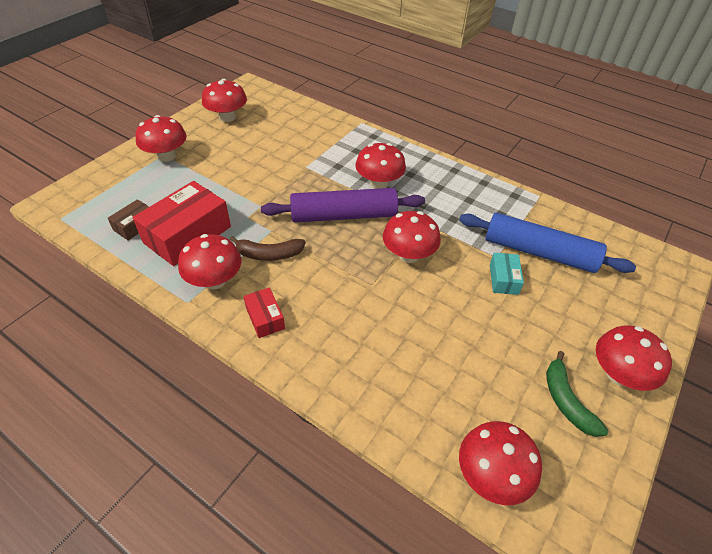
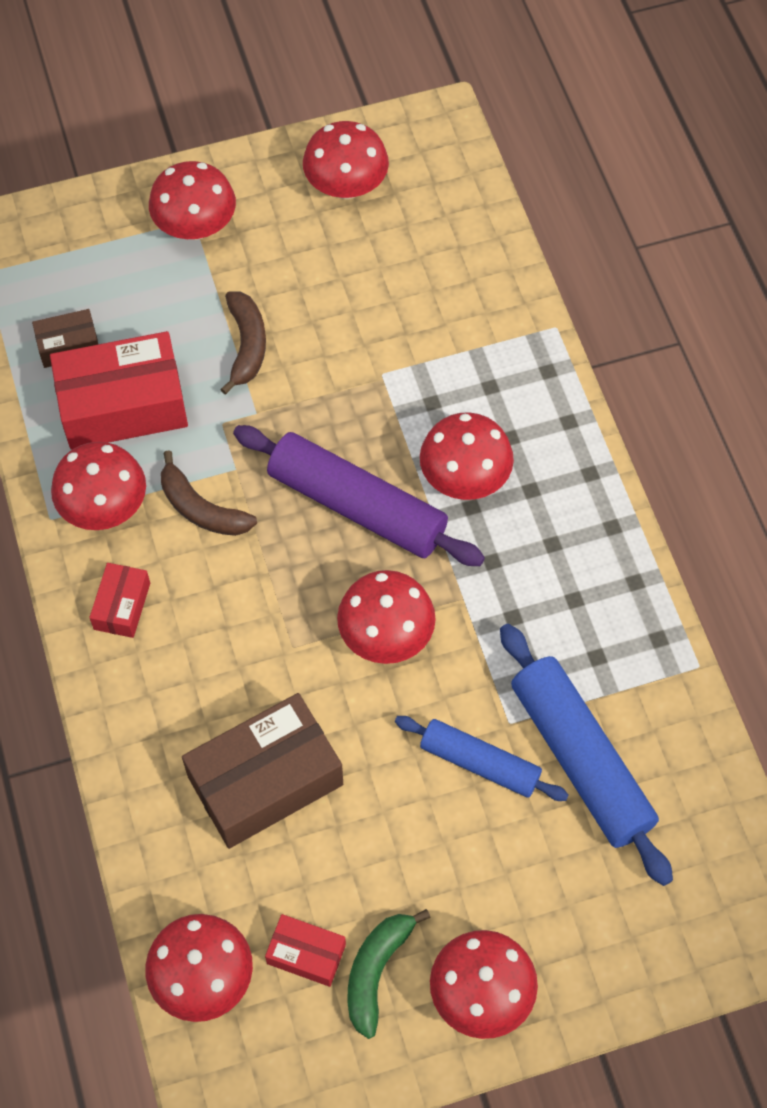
camera: 40 degrees right, 15 degrees up
(232, 185) = (246, 346): none -> brown banana
(419, 350) = (265, 780): none -> brown box
(503, 279) = (479, 763): turquoise box -> blue rolling pin
(527, 419) = (306, 954): none -> red box

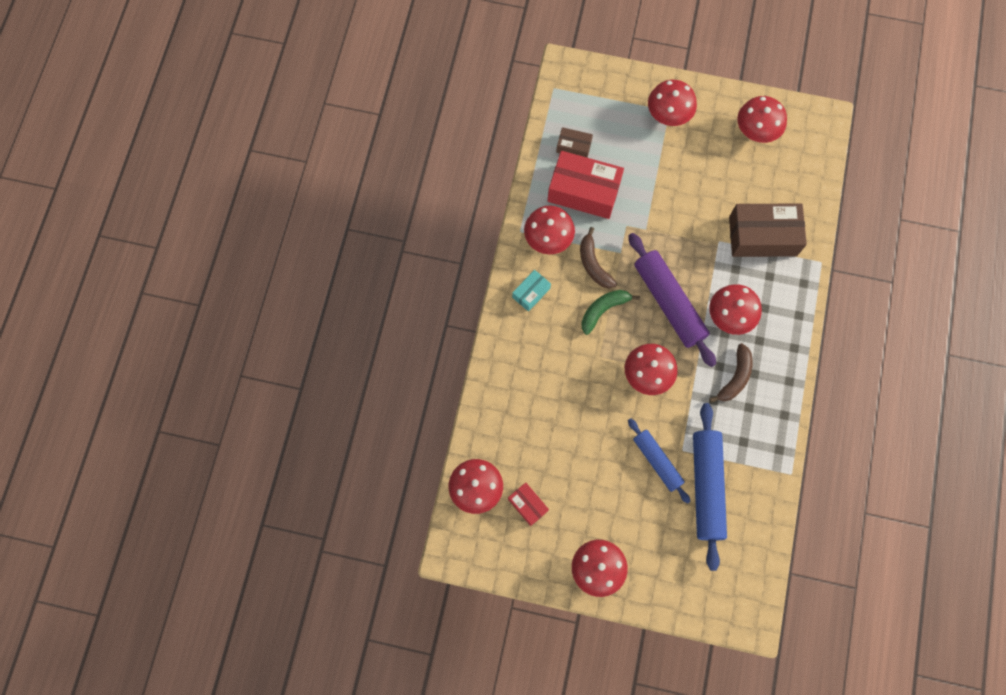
camera: 30 degrees right, 10 degrees up
(122, 606) = (531, 293): red box -> turquoise box
(246, 346) = (659, 191): brown banana -> brown banana (735, 377)
(265, 780) = (552, 414): brown box -> brown box (762, 236)
(377, 971) = (555, 531): green banana -> green banana (604, 310)

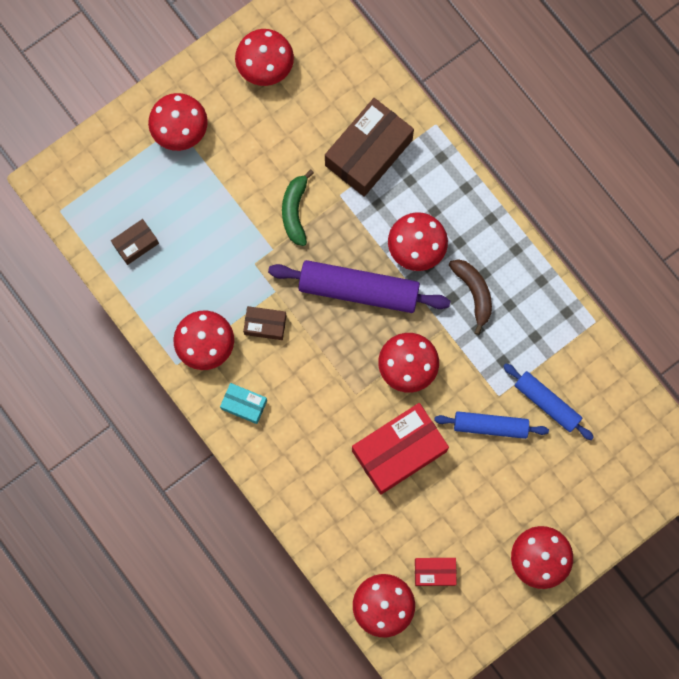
camera: 50 degrees left, 5 degrees up
(531, 293) = (244, 405): turquoise box -> turquoise box turned 60 degrees counterclockwise
(584, 191) = (188, 273): red box -> red box (399, 451)
(593, 264) = (265, 325): brown banana -> brown box
(604, 310) = (316, 353): green banana -> green banana (295, 211)
(706, 487) = (547, 403): blue rolling pin -> blue rolling pin, size x0.61

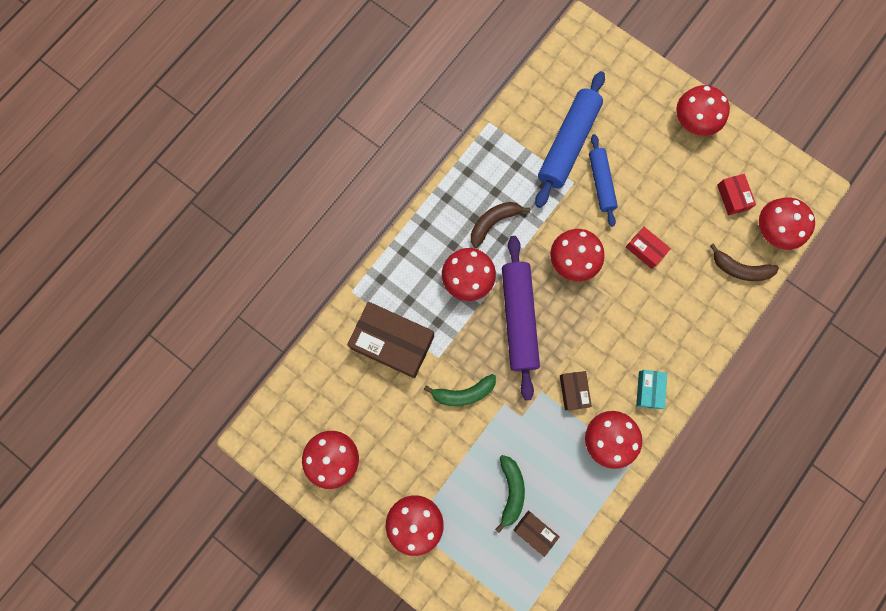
camera: 105 degrees left, 0 degrees up
(182, 231) = (511, 491): none -> green banana
(349, 550) = (740, 269): none -> brown banana
(399, 451) = (645, 250): red box -> red box, size x0.50
(547, 403) = (568, 144): blue rolling pin -> blue rolling pin, size x1.63

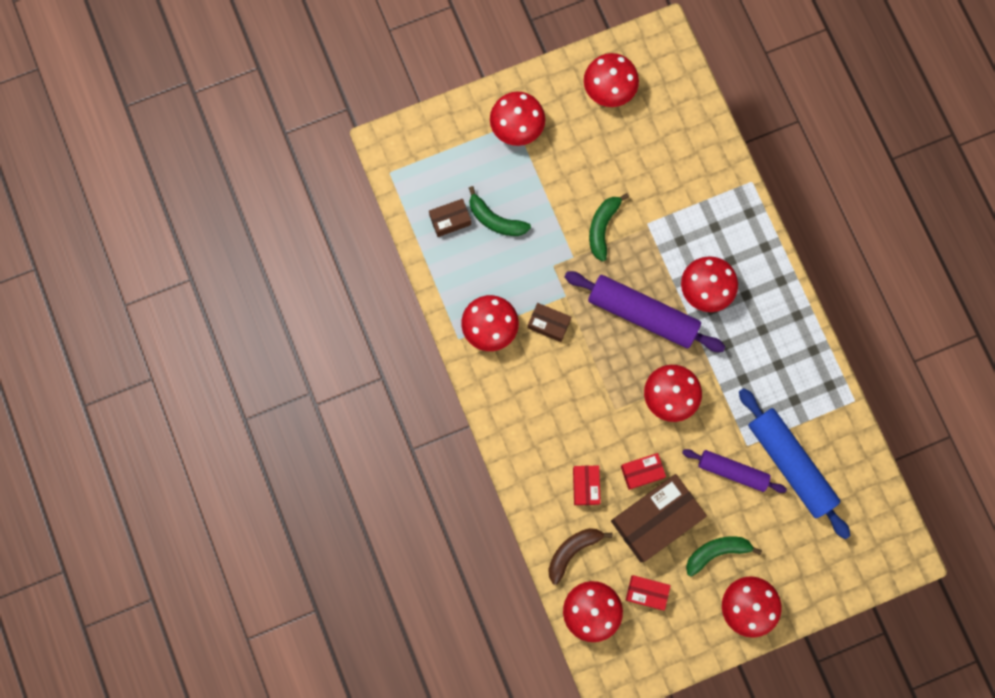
camera: 120 degrees right, 0 degrees up
(393, 342) = (683, 192): brown box -> brown box (655, 519)
(493, 222) = (748, 345): brown banana -> none
(601, 183) = (732, 472): blue rolling pin -> purple rolling pin
(649, 390) = (511, 392): turquoise box -> none
(668, 162) = (717, 552): none -> green banana
(684, 287) = (585, 486): none -> red box

